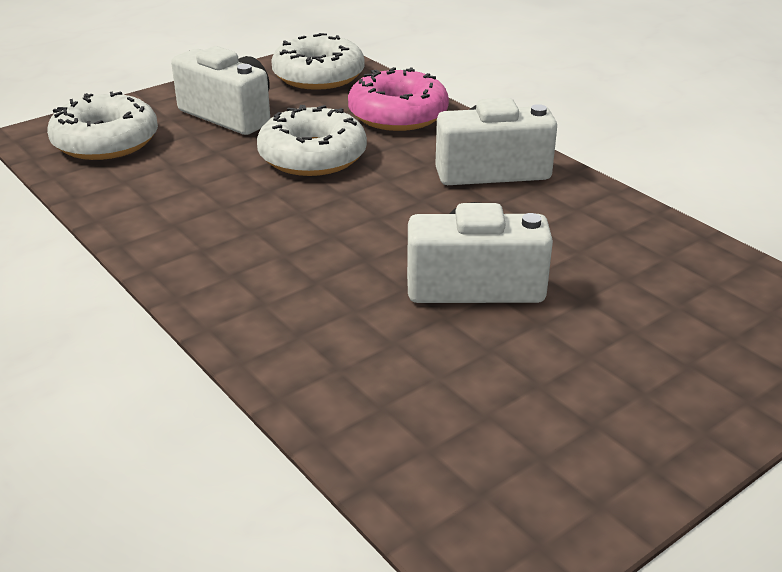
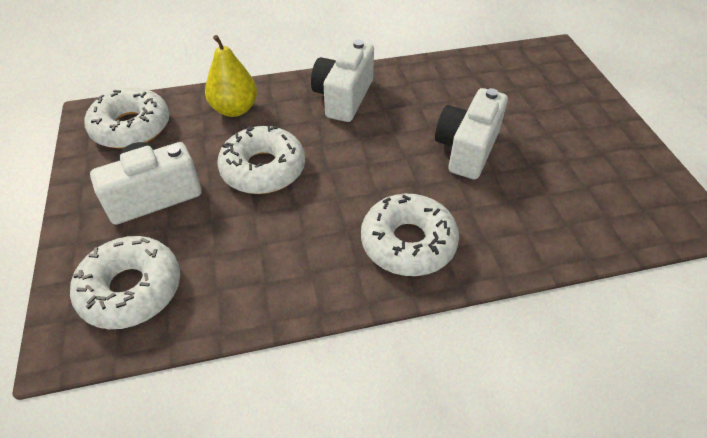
camera: 65 degrees left, 15 degrees up
(256, 275) = (408, 243): none -> white donut
(398, 114) = (234, 109): pink donut -> yellow pear

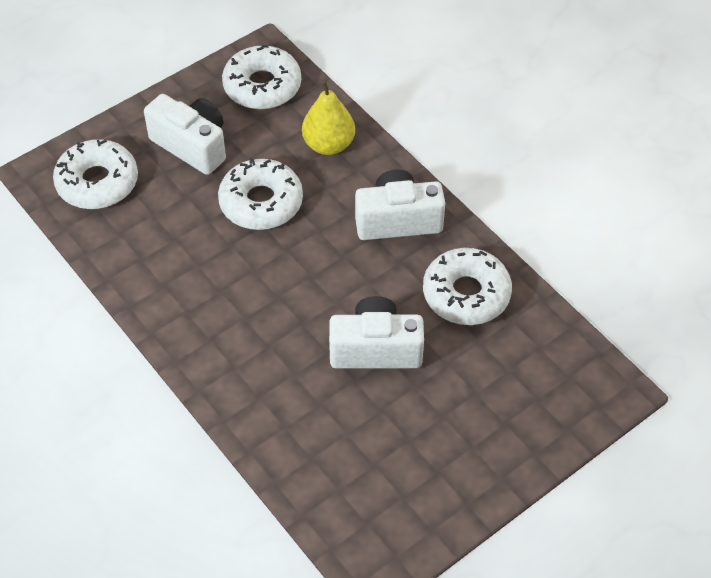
camera: 65 degrees right, 5 degrees up
(408, 243) = (227, 339): white donut -> white donut (466, 294)

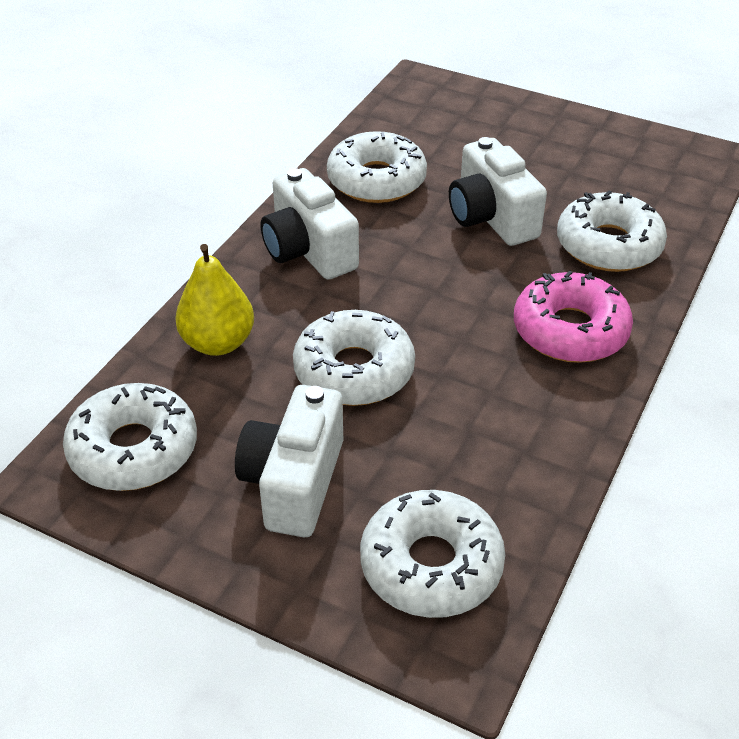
camera: 115 degrees left, 10 degrees down
(223, 335) = (570, 330): none -> pink donut
(297, 411) = (608, 245): none -> white donut

